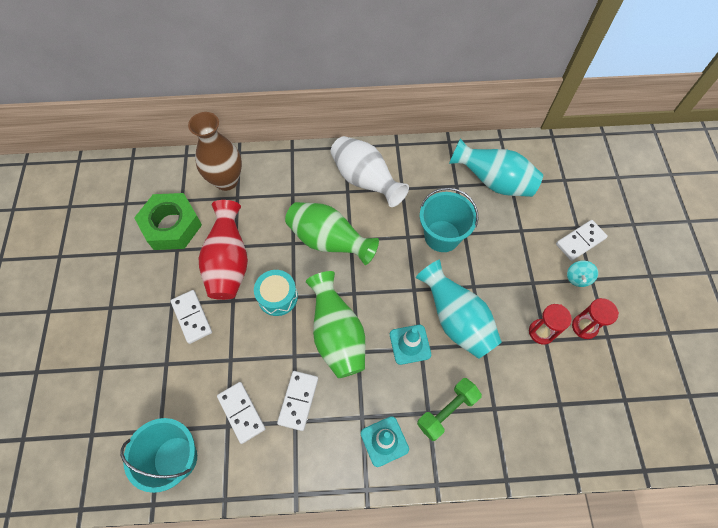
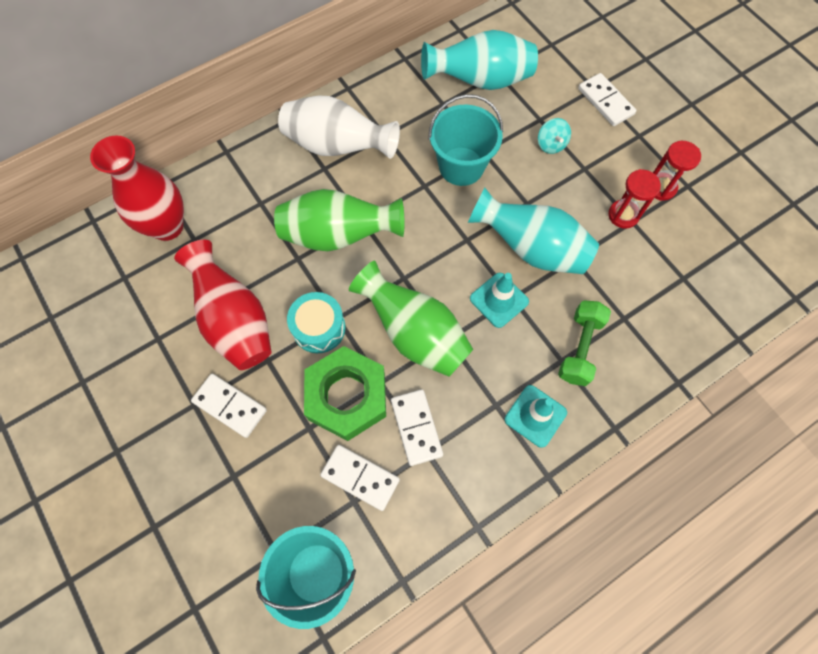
camera: 30 degrees left, 5 degrees up
(171, 226) = (132, 314): green nut -> green nut (347, 396)
(226, 180) = (167, 226): brown vase -> red vase
(577, 278) = (625, 141): turquoise spinning top -> turquoise spinning top (551, 144)
(580, 241) = (605, 101): white domino -> white domino turned 60 degrees counterclockwise

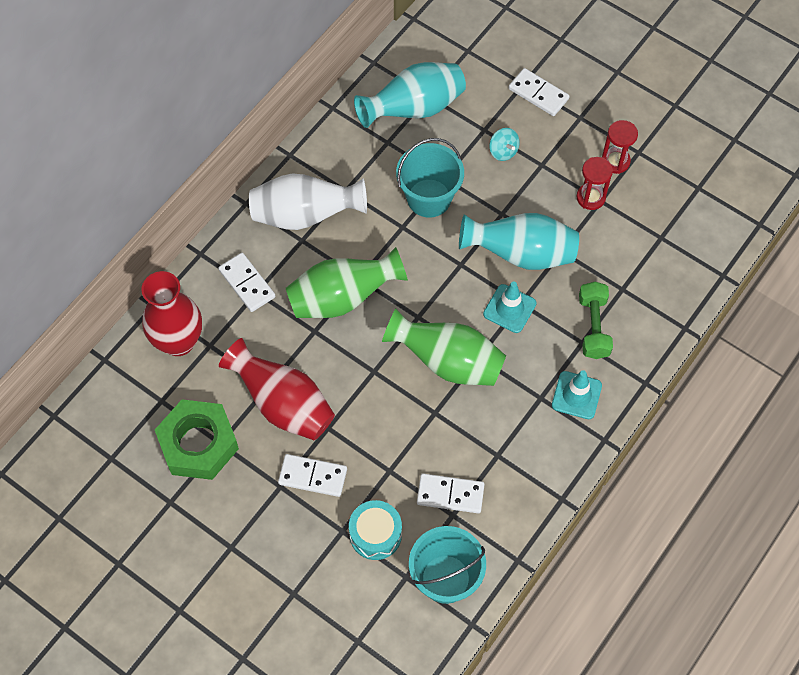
camera: 20 degrees left, 5 degrees down
(319, 328) = (361, 385): turquoise drum -> turquoise drum (375, 534)
(347, 396) = (411, 434): green nut -> green nut (198, 444)
(416, 427) = (481, 439): white domino -> white domino (247, 283)

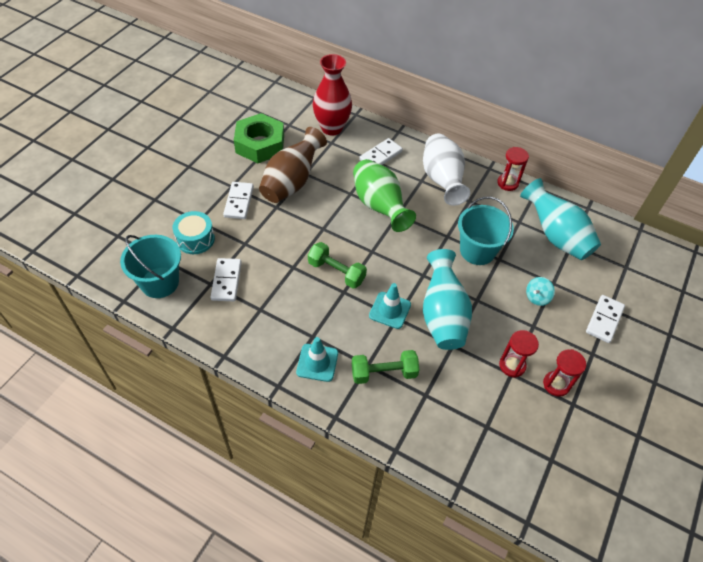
camera: 80 degrees right, 10 degrees down
(283, 404) = (292, 182): red vase -> brown vase
(320, 139) = (507, 183): none -> red hourglass
(447, 362) = (336, 272): green vase -> green dumbbell

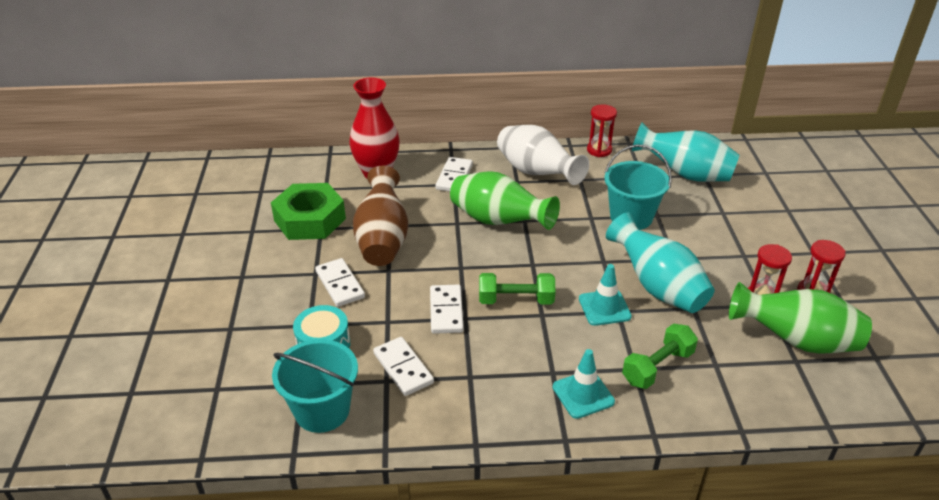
camera: 30 degrees left, 15 degrees down
(502, 412) = (795, 341): none -> green vase
(537, 297) = (722, 230): turquoise spinning top -> none
(604, 320) = (794, 221): white domino -> white domino (446, 311)

